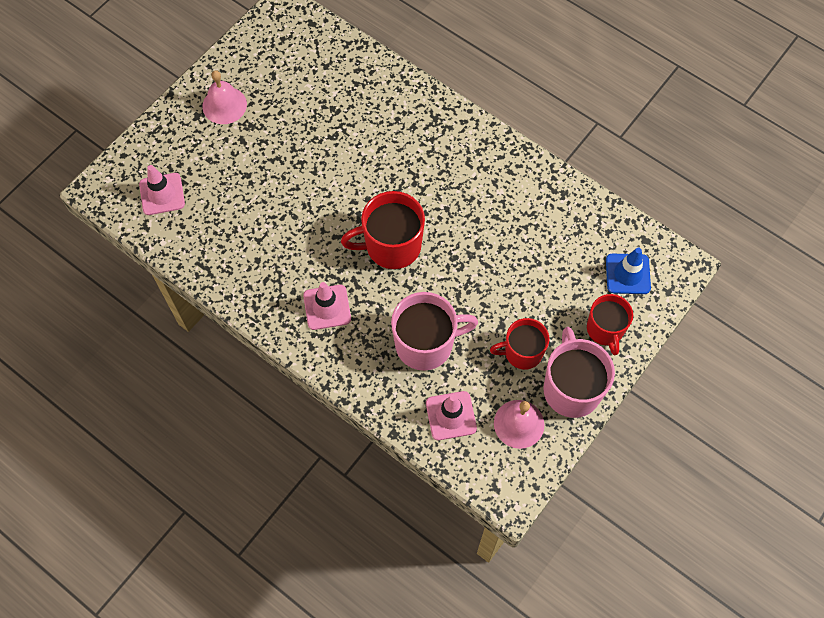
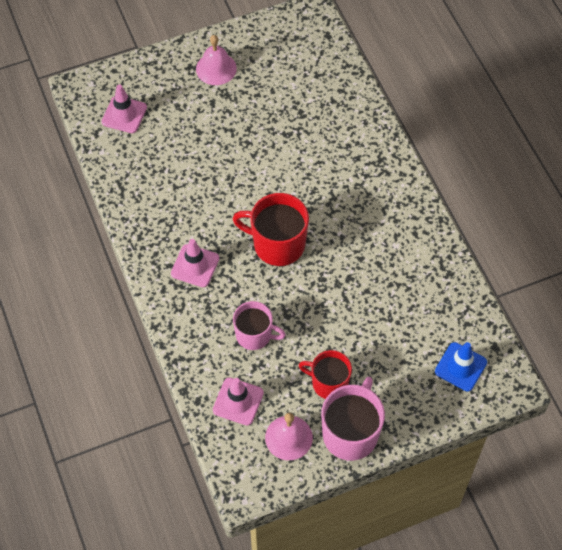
camera: 30 degrees right, 5 degrees down
(425, 344) = (254, 335): pink mug -> pink mug, size x0.66
(605, 330) = (410, 401): red mug -> none

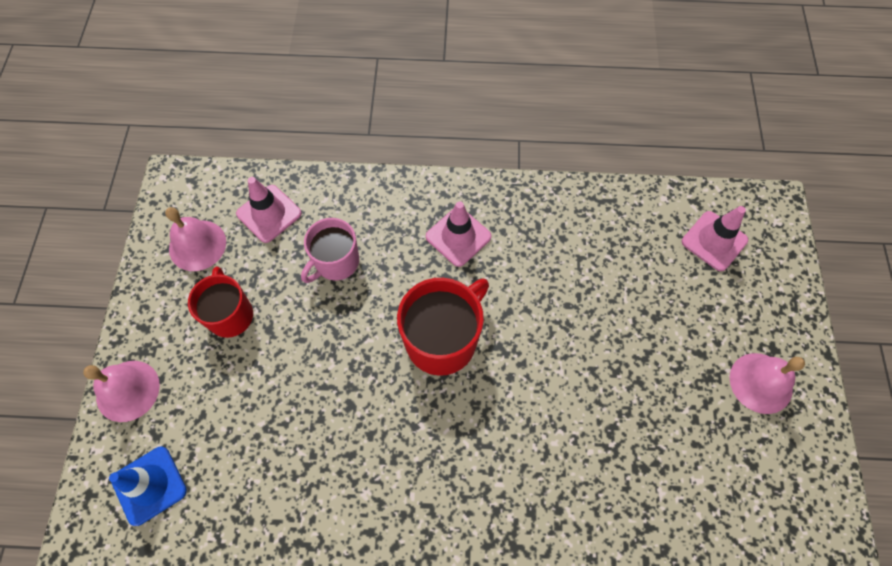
camera: 115 degrees right, 5 degrees up
(329, 383) = (230, 315): red mug -> red mug turned 60 degrees counterclockwise
(350, 433) = (158, 310): pink mug -> none
(414, 417) = (127, 390): none -> pink bell

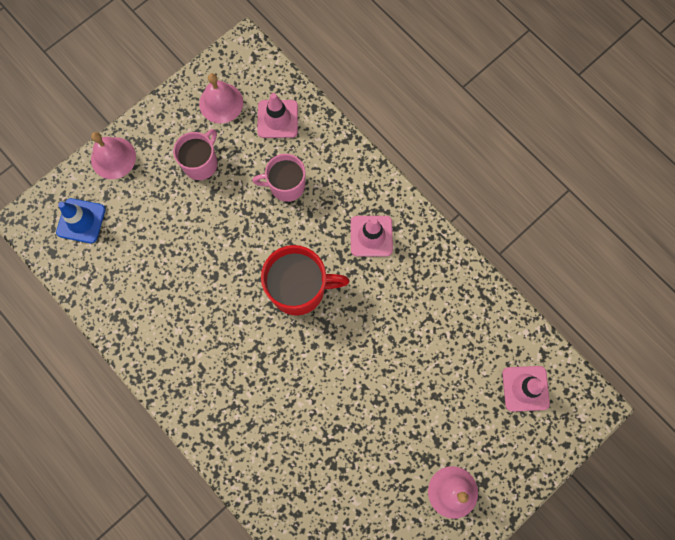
camera: 45 degrees right, 10 degrees up
(230, 315) = (201, 163): red mug -> pink mug

